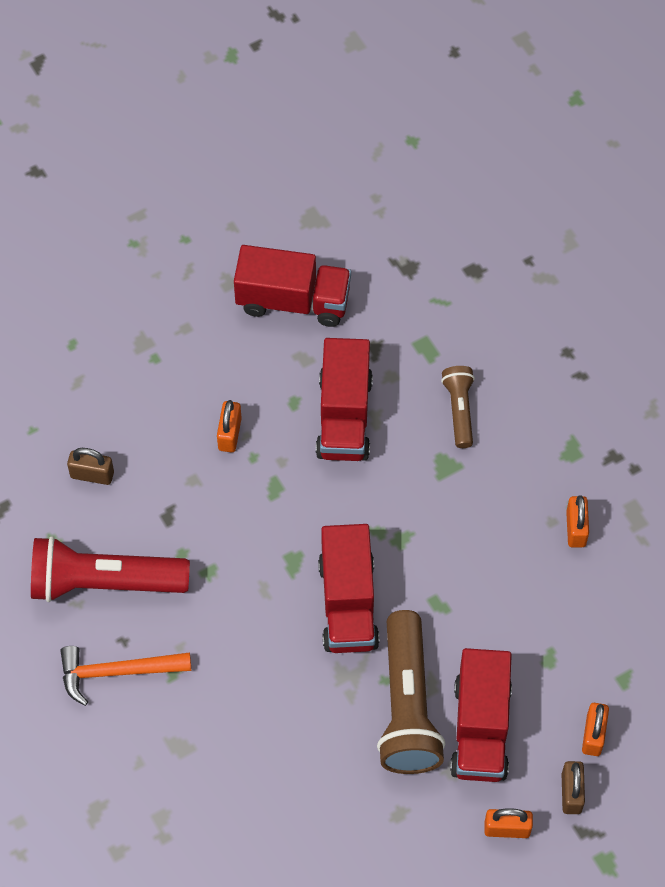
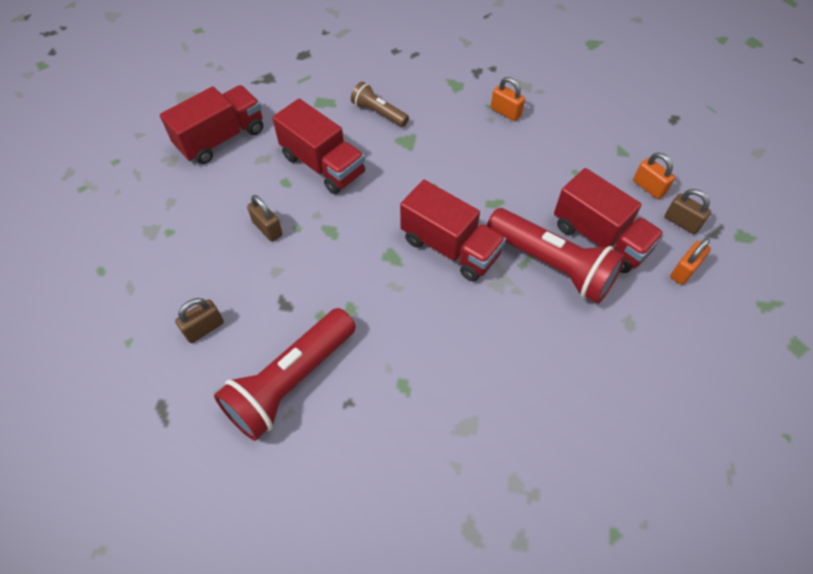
camera: 50 degrees left, 5 degrees down
(117, 672) = (369, 426): orange hammer -> none
(229, 434) = (267, 229): orange padlock -> brown padlock
(407, 706) = (552, 265): brown flashlight -> red flashlight

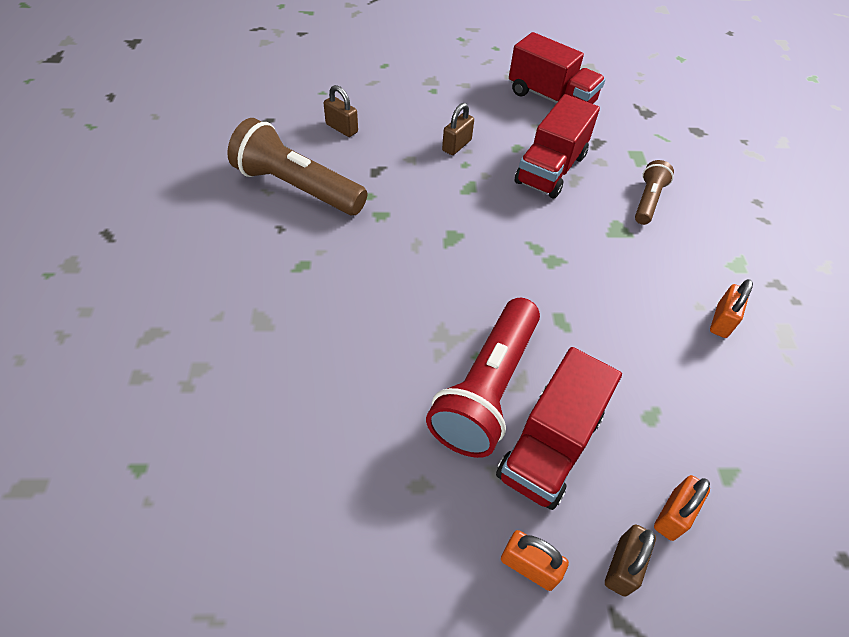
camera: 75 degrees right, 5 degrees down
(291, 381) = (297, 187): red flashlight -> brown flashlight
(450, 247) = (480, 284): red truck -> none

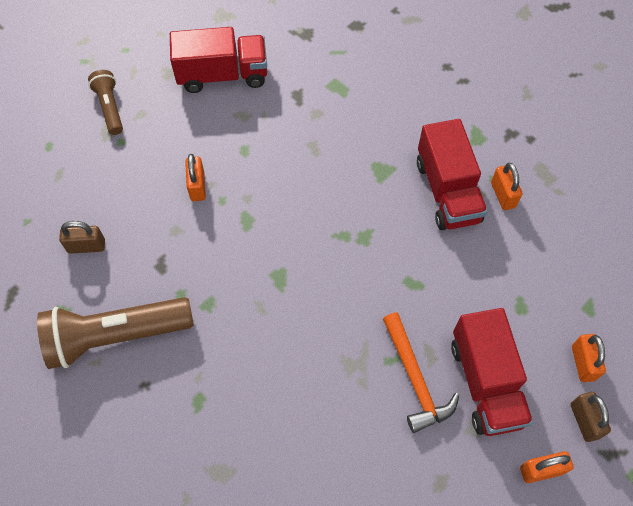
camera: 40 degrees left, 10 degrees up
(456, 145) = (197, 186): brown padlock -> orange padlock
(486, 388) = (415, 379): red flashlight -> orange hammer
(550, 169) = (288, 151): red truck -> red truck (447, 191)
(648, 201) = (379, 126): brown flashlight -> brown flashlight (110, 108)

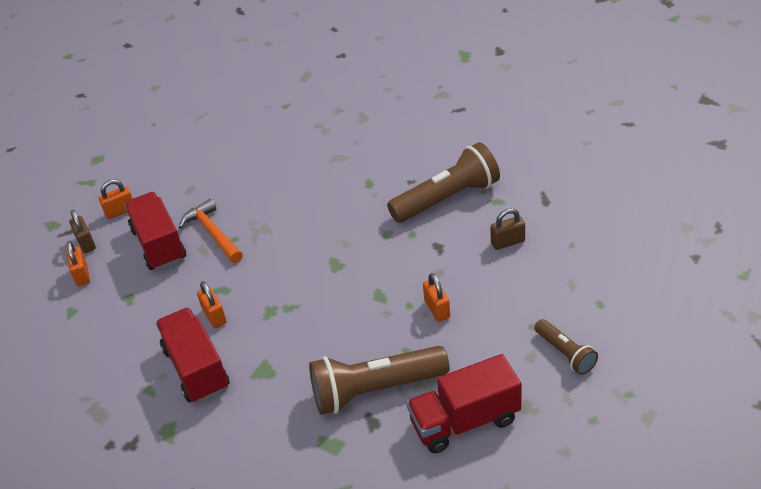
camera: 170 degrees right, 20 degrees down
(285, 122) = (375, 390): none -> brown flashlight
(503, 195) = (141, 380): orange padlock -> orange padlock (214, 316)

